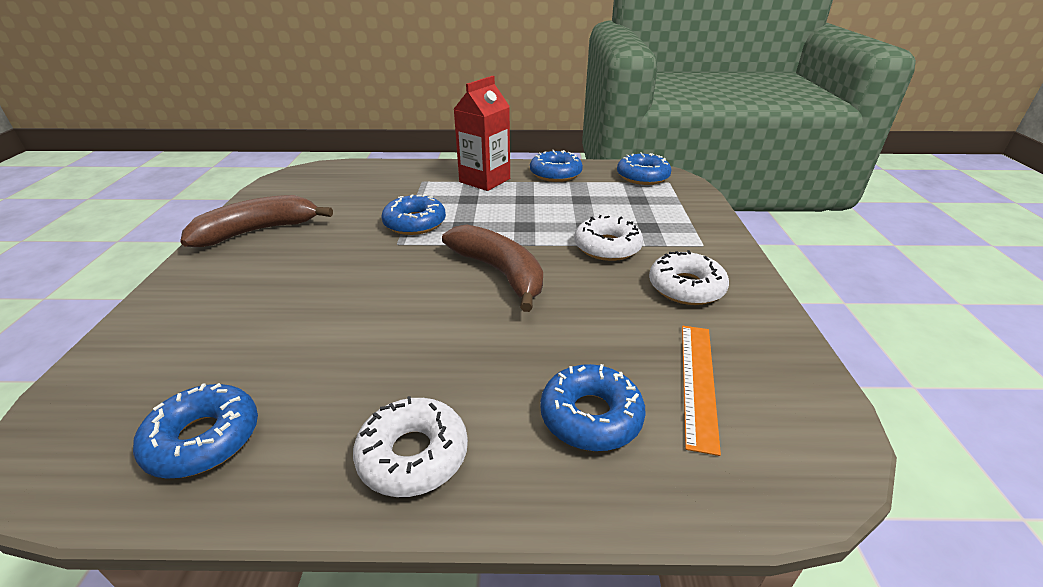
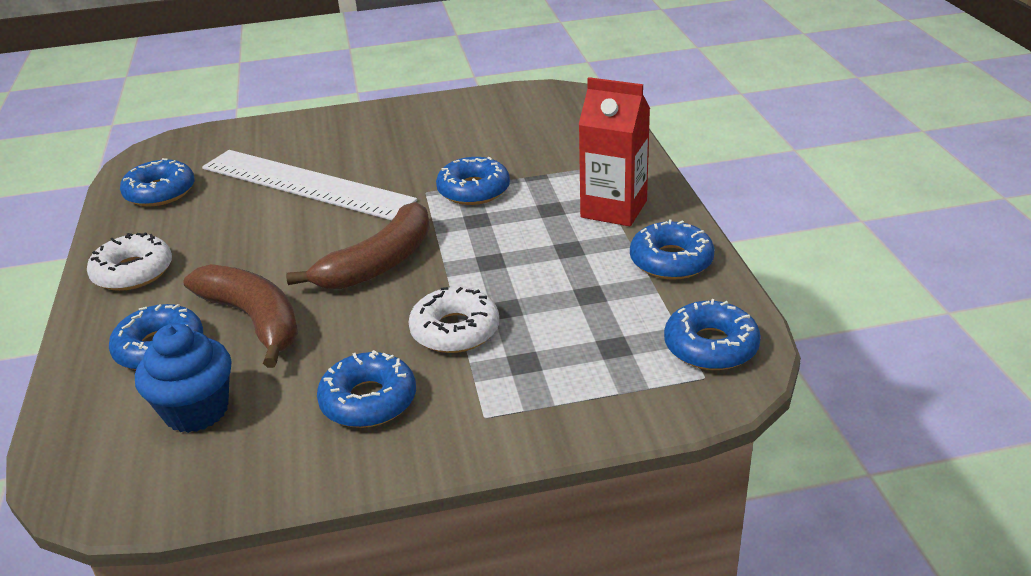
camera: 80 degrees right, 0 degrees up
(258, 231) = (430, 118): brown banana -> brown banana (254, 320)
(315, 308) = (306, 184): none -> white ruler
(686, 287) = (368, 400): white donut -> blue donut
(698, 382) = (196, 411): orange ruler -> blue cupcake

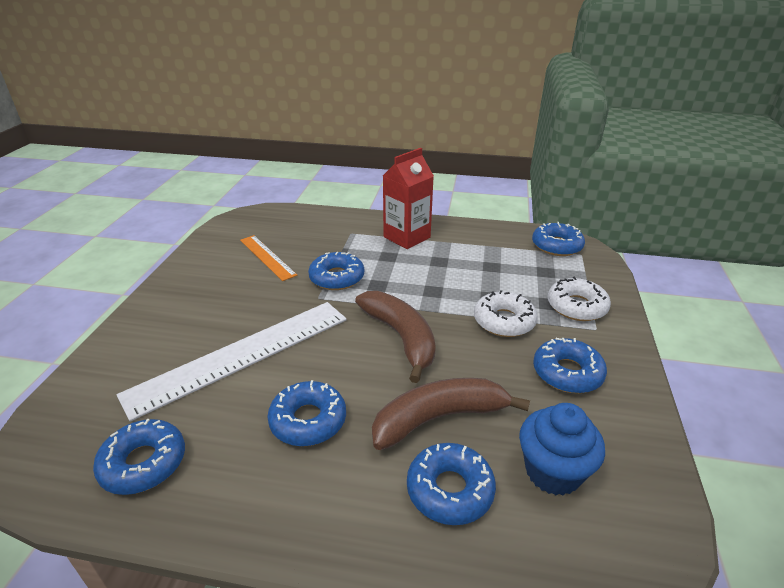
camera: 70 degrees left, 0 degrees up
(133, 272) = (298, 502): white donut -> white donut (576, 306)
(486, 137) = (267, 257): none -> orange ruler
(671, 261) = (473, 235): blue donut -> blue donut (308, 420)

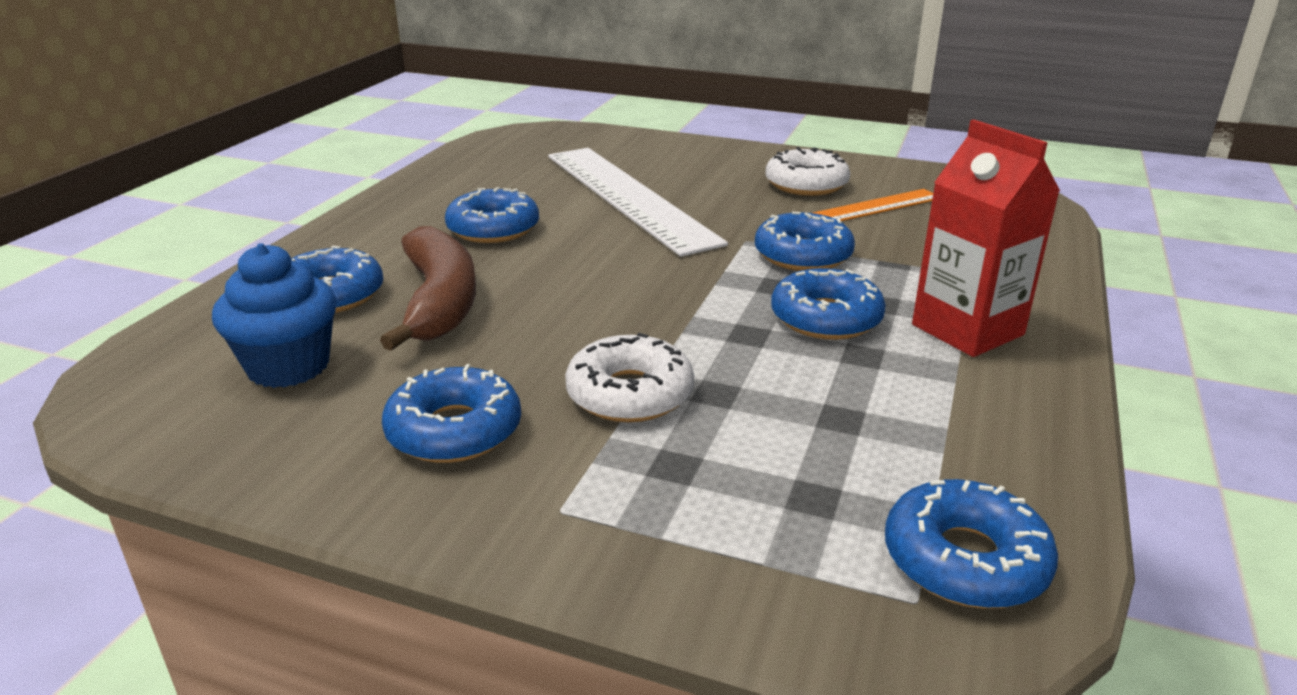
camera: 100 degrees right, 5 degrees down
(143, 463) = (490, 165): blue donut -> blue donut (826, 318)
(401, 338) = (620, 293): brown banana -> none
(576, 306) = (651, 506): white donut -> white donut (806, 184)

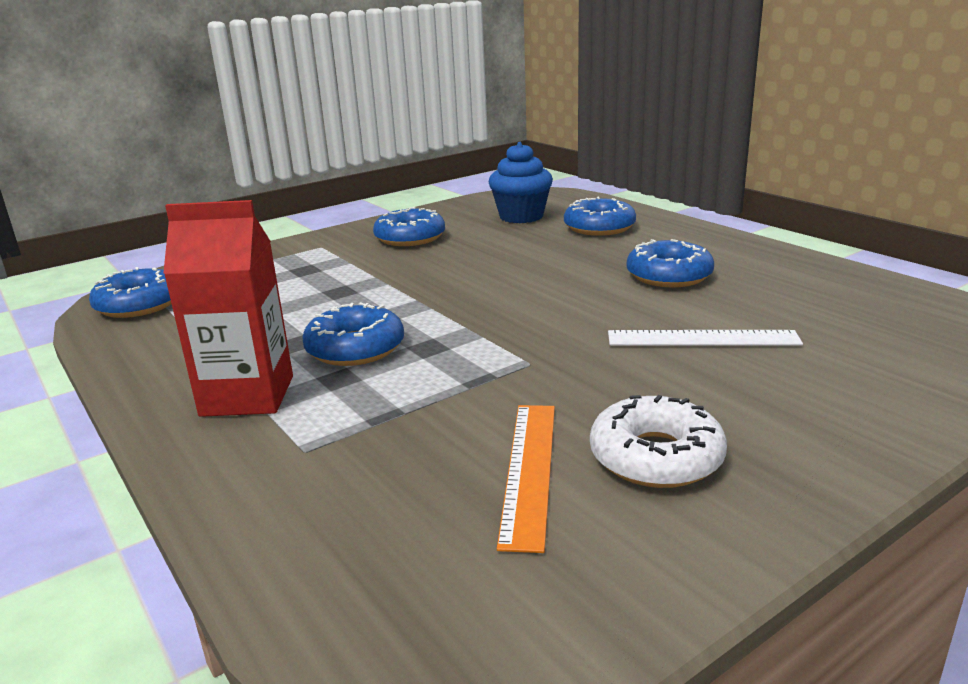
camera: 125 degrees right, 5 degrees down
(439, 302) = (554, 248): brown banana -> none
(628, 197) = (702, 338): white ruler -> white ruler, size x0.54
(630, 394) = (376, 273): white donut -> none
(803, 255) = (464, 378): blue donut -> none

